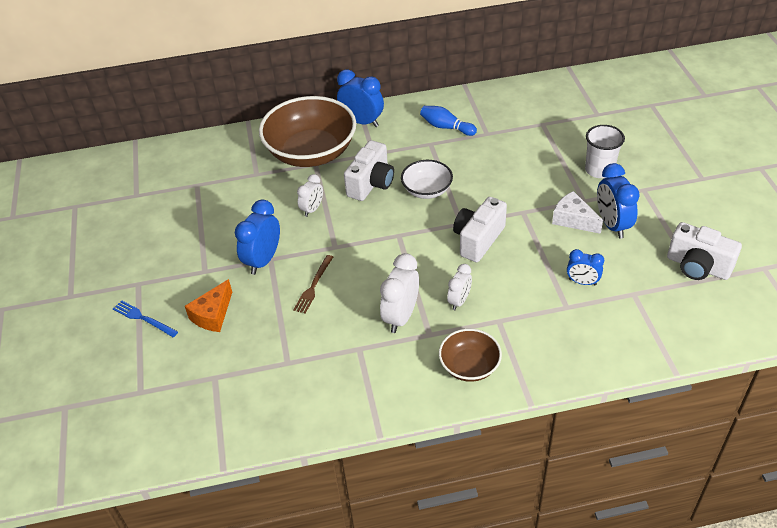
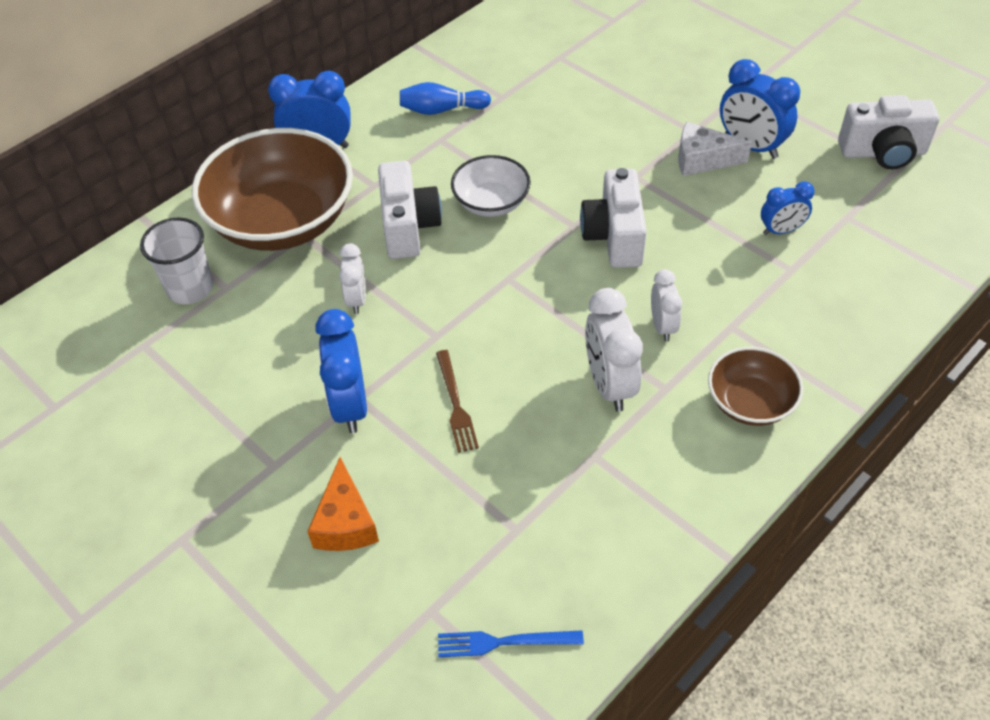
camera: 35 degrees left, 5 degrees up
(143, 318) = (239, 587): blue fork -> blue fork (504, 642)
(599, 170) = (677, 86): white cup -> white cup (190, 288)

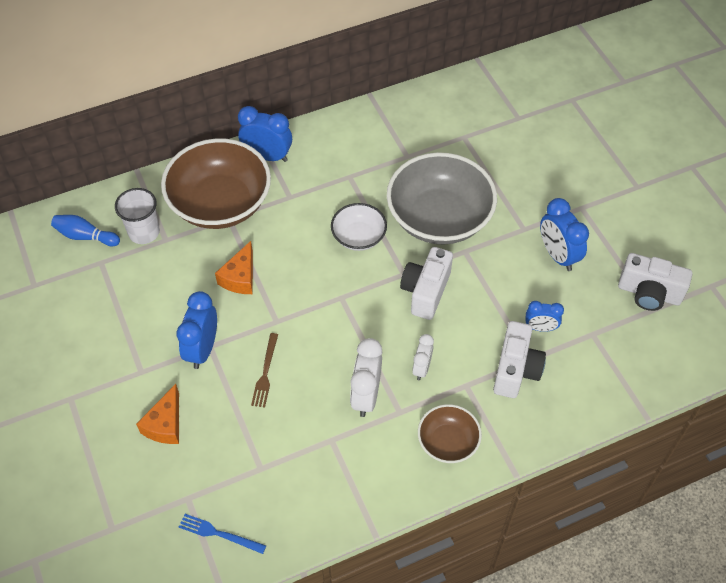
camera: 20 degrees right, 5 degrees up
(357, 299) = (240, 277): white clock -> orange cheese
(408, 227) = (297, 236): white camera -> white camera (515, 370)
(441, 110) = (361, 153): blue bowling pin -> blue bowling pin (85, 236)
(582, 151) = (439, 218): none -> grey bowl
(702, 160) = (517, 254): white cheese -> none

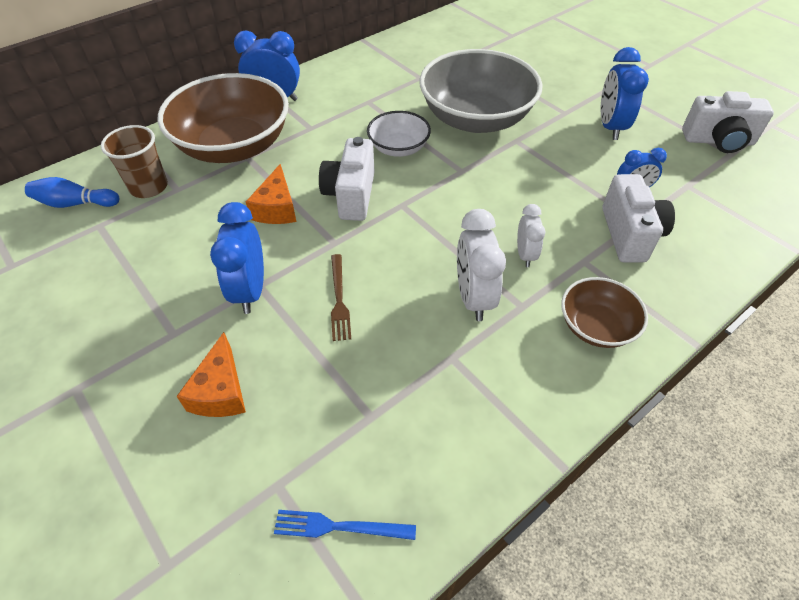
camera: 15 degrees left, 5 degrees down
(144, 232) = (149, 187): white cup -> brown cup
(426, 291) = (493, 182): white camera -> white camera (351, 195)
(558, 255) = (610, 127): blue clock -> blue clock turned 45 degrees clockwise

